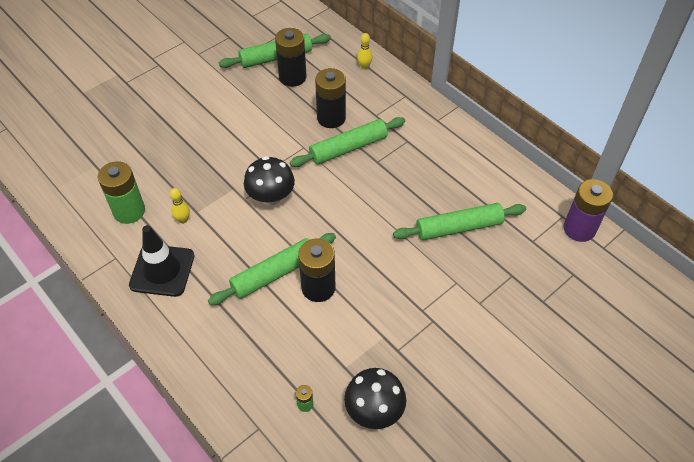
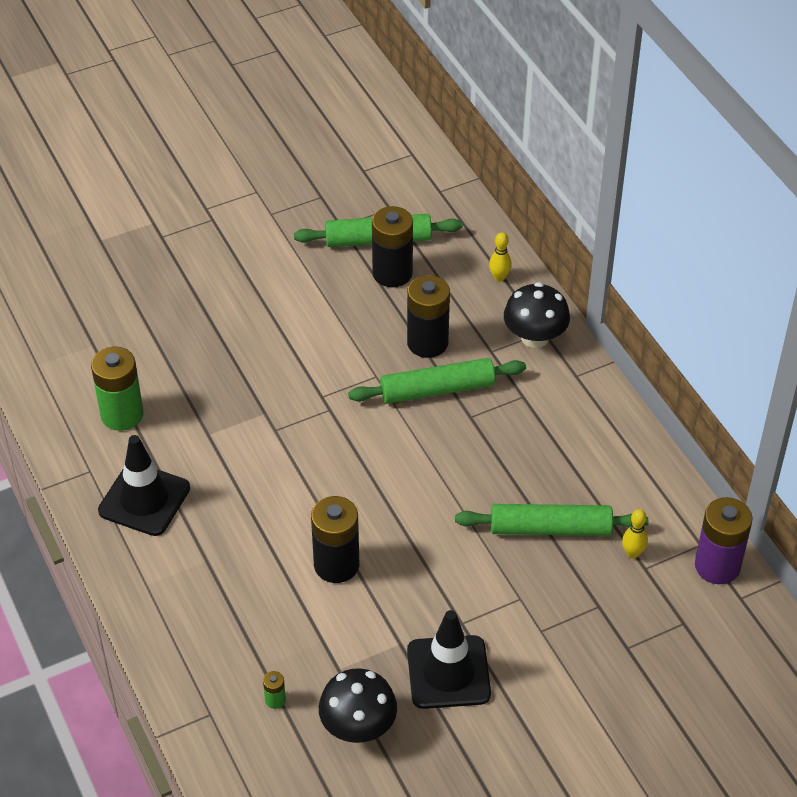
camera: 15 degrees right, 5 degrees down
(183, 220) = (188, 440): yellow bowling pin -> yellow bowling pin (632, 553)
(271, 197) = (311, 434): black mushroom -> black mushroom (535, 337)
(274, 274) = (285, 535): green rolling pin -> none
(425, 350) = (448, 672): none -> black traffic cone

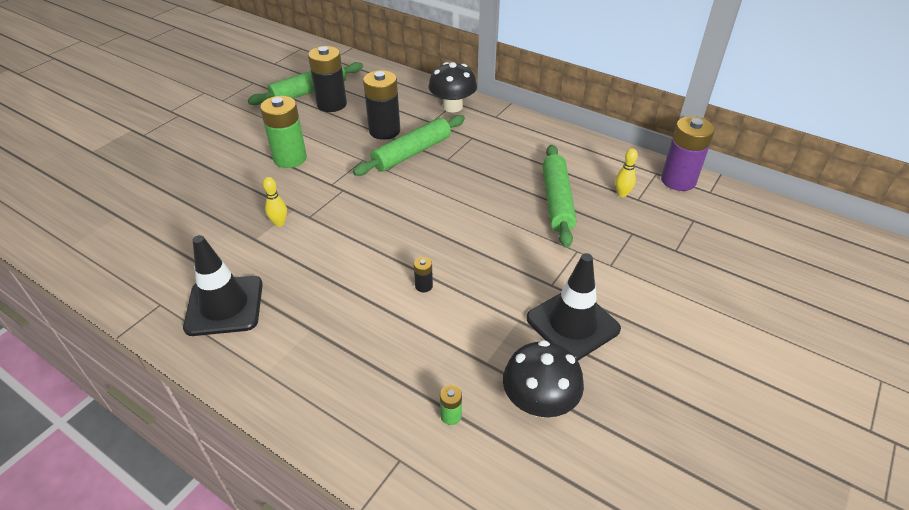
camera: 30 degrees left, 5 degrees down
(122, 414) = (169, 253): green battery -> green battery (290, 158)
(336, 565) = (424, 286): black battery -> black battery, size x0.43
(499, 277) = (404, 86): yellow bowling pin -> yellow bowling pin (279, 223)
(550, 528) = (557, 201): green rolling pin -> green rolling pin turned 60 degrees counterclockwise

